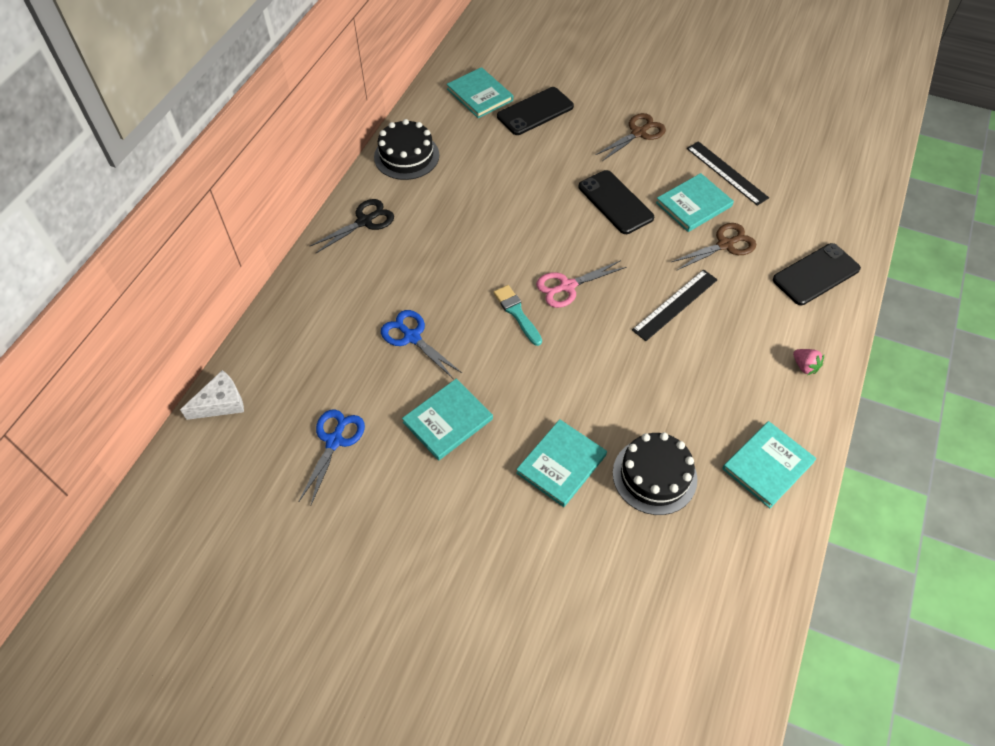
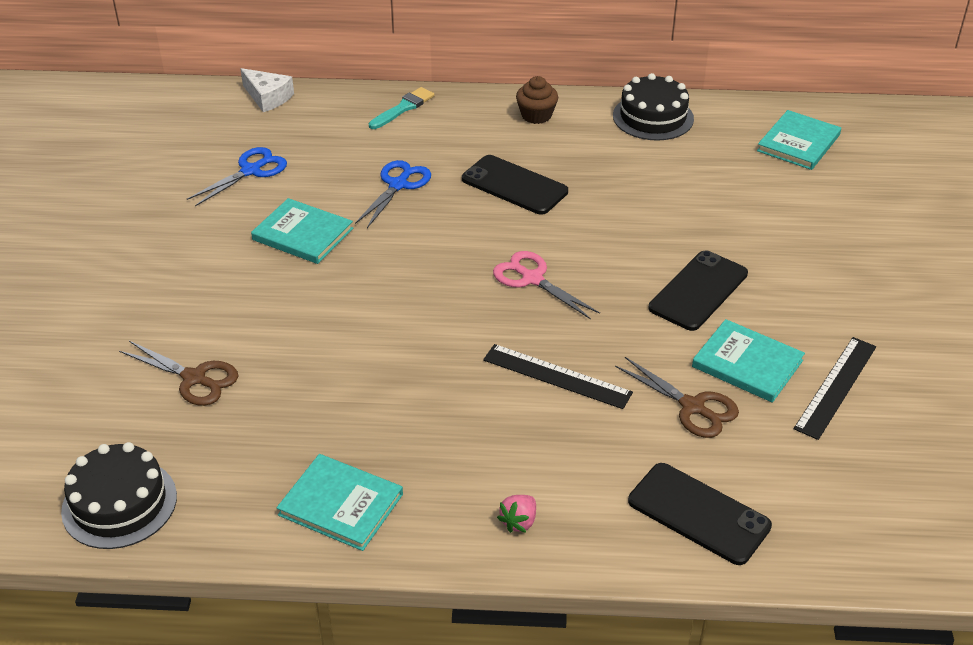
camera: 70 degrees right, 15 degrees down
(334, 441) = (251, 171): blue scissors -> blue scissors turned 45 degrees counterclockwise
(364, 221) = (536, 115): black scissors -> brown cupcake
(517, 313) = (470, 249): turquoise brush -> turquoise brush (403, 108)
(535, 111) = (807, 191): black phone -> black phone (514, 185)
(561, 464) = (278, 326): turquoise book -> none
(638, 133) = (844, 287): brown scissors -> brown scissors (194, 378)
(654, 475) = (289, 403): black cake -> black cake (119, 503)

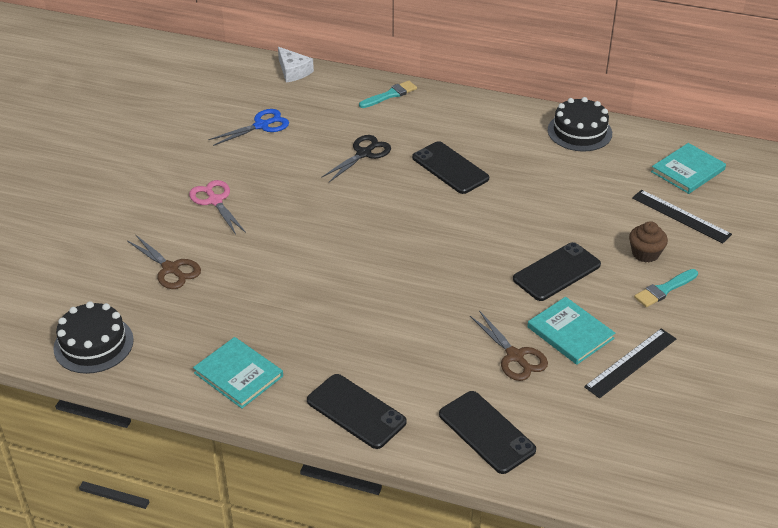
camera: 15 degrees right, 0 degrees up
(302, 234) = (281, 179): turquoise book -> none
(398, 185) = (364, 153): blue scissors -> black scissors
(519, 522) = (356, 411): pink strawberry -> black phone
(532, 279) = (435, 241): pink scissors -> pink scissors (215, 201)
(536, 115) = (489, 116): brown cupcake -> brown cupcake (645, 253)
(557, 376) = (424, 315): black ruler -> black ruler (681, 216)
(835, 289) = (664, 289): none -> turquoise brush

